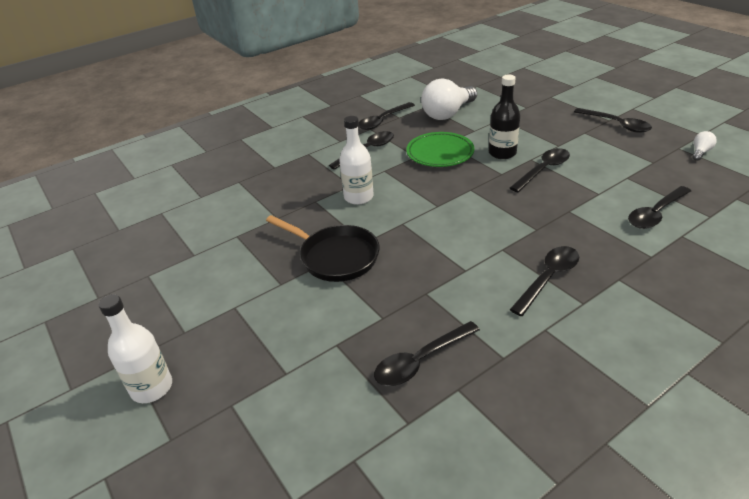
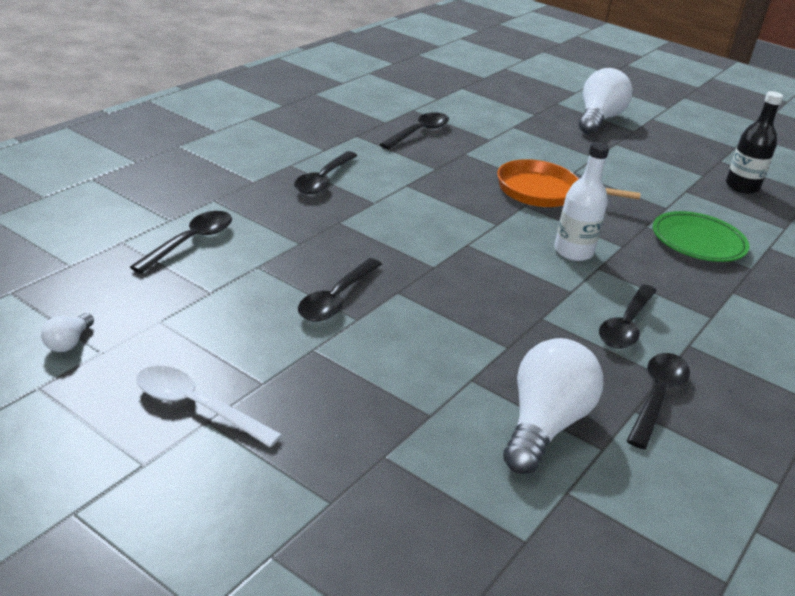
camera: 155 degrees right, 5 degrees down
(152, 387) = (598, 119): white bottle -> white light bulb
(335, 256) = (544, 192): black pan -> orange pan
(440, 153) = (507, 324): green plate -> green plate (698, 242)
(502, 153) = (406, 328): black bottle -> black bottle (742, 187)
(616, 124) = (196, 407): black spoon -> white spoon

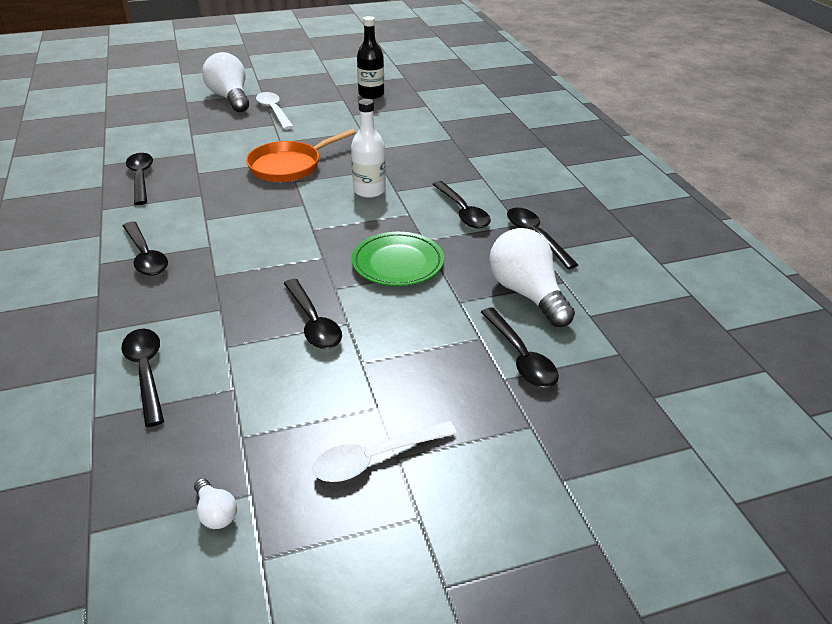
camera: 50 degrees left, 5 degrees up
(432, 456) = (520, 357): none -> black spoon
(616, 148) = (274, 111): none -> white spoon
(698, 242) = (409, 141): green plate -> green plate (397, 263)

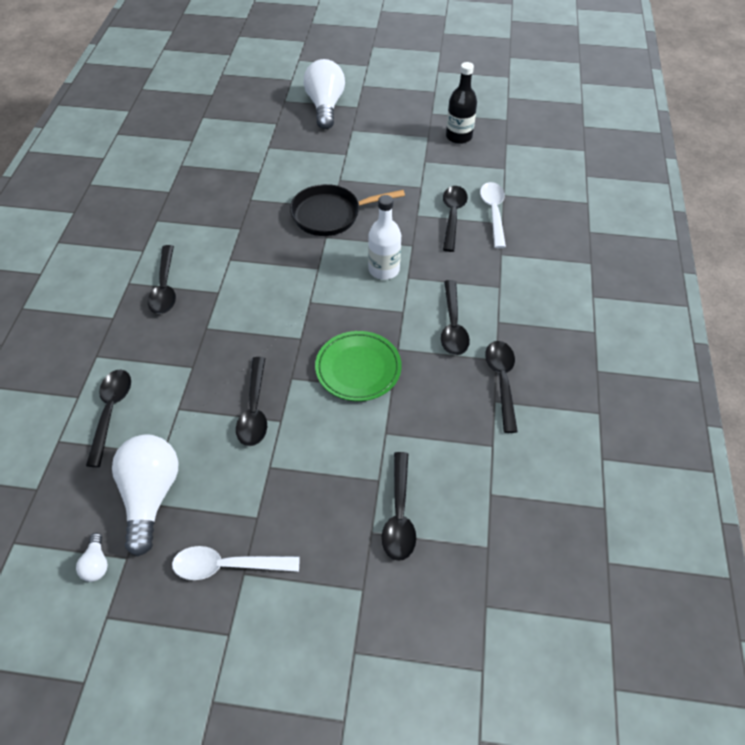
camera: 25 degrees right, 15 degrees up
(141, 178) = (202, 192): black spoon -> black spoon (452, 216)
(274, 111) = (355, 136): white spoon -> white spoon (493, 213)
(289, 166) = (331, 214): orange pan -> black pan
(527, 293) = (449, 447): white light bulb -> white light bulb (150, 496)

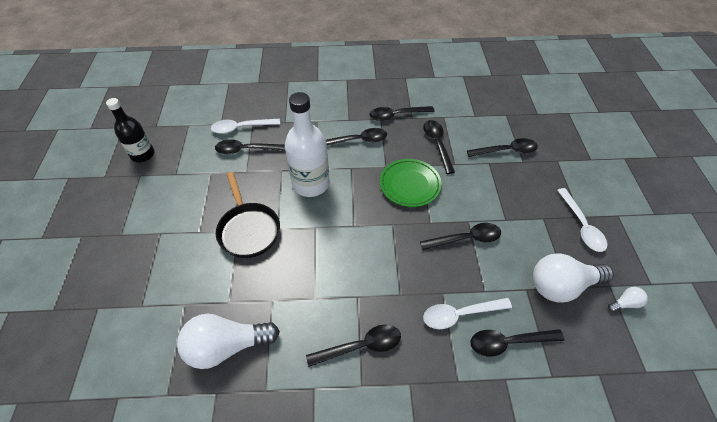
camera: 100 degrees left, 0 degrees up
(161, 376) = (460, 314): none -> white spoon
(325, 106) = (74, 265): white light bulb -> white light bulb (227, 346)
(384, 270) = (311, 184): white bottle -> white bottle, size x1.51
(429, 420) = (437, 144): none -> black spoon

